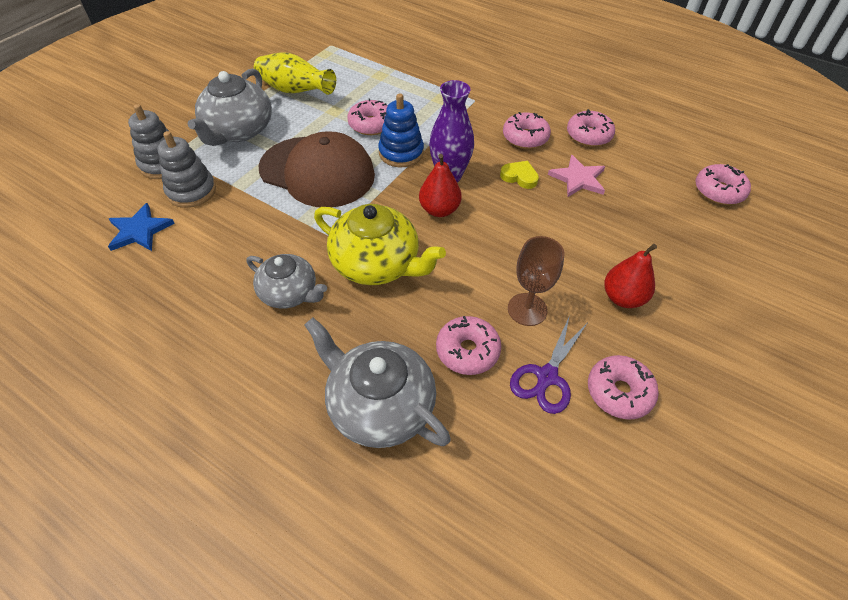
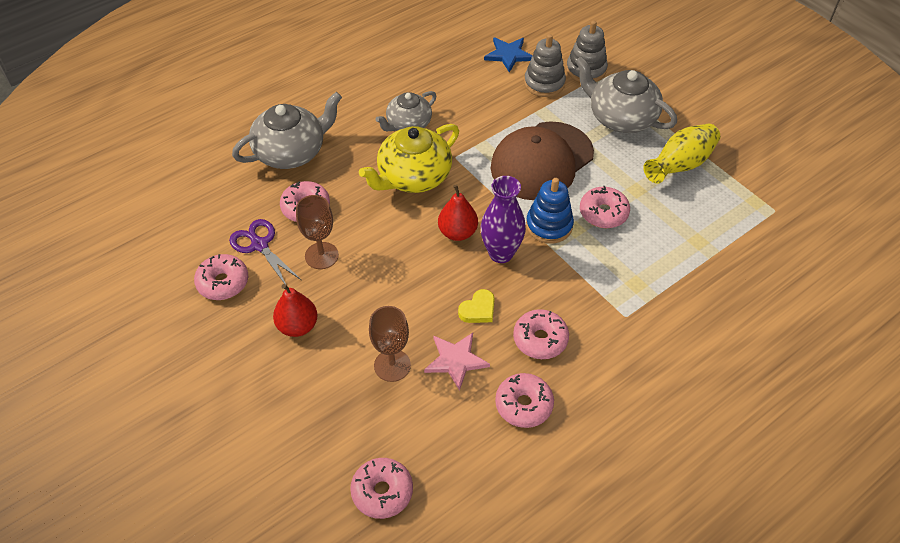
camera: 110 degrees right, 0 degrees up
(612, 216) = (392, 365): none -> brown goblet

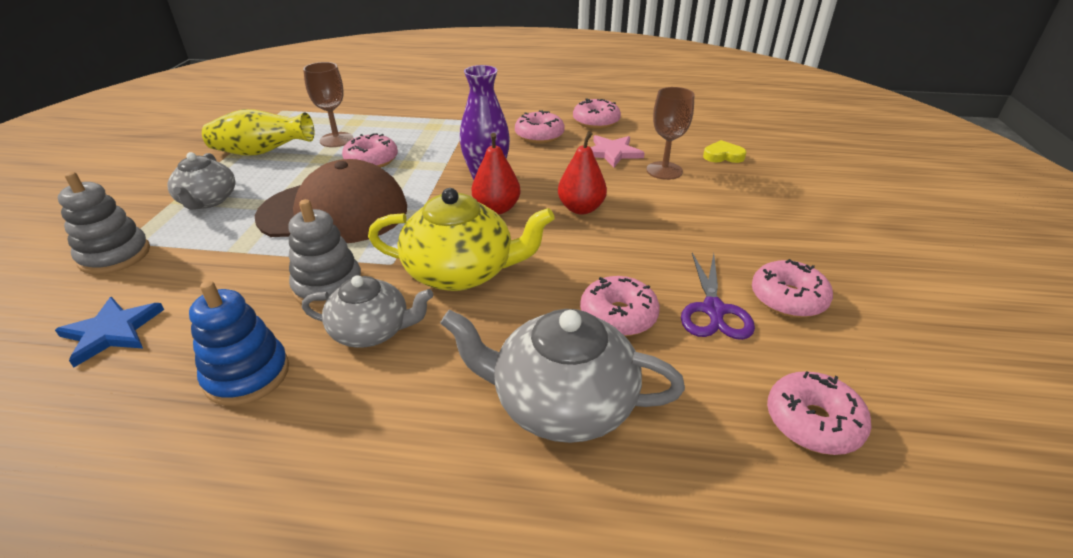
camera: 135 degrees left, 15 degrees down
(297, 326) = (726, 226): red pear -> red pear (581, 208)
(321, 255) = (648, 262): brown goblet -> brown goblet (336, 140)
(382, 492) = (734, 133): pink donut -> pink donut (813, 422)
(478, 310) = (557, 164): yellow heart -> yellow heart (723, 156)
(544, 83) = (172, 271): grey stacking toy -> grey stacking toy (328, 286)
(549, 225) = (421, 175): blue stacking toy -> blue stacking toy (247, 375)
(621, 118) = (208, 201): grey teapot -> grey teapot, size x0.65

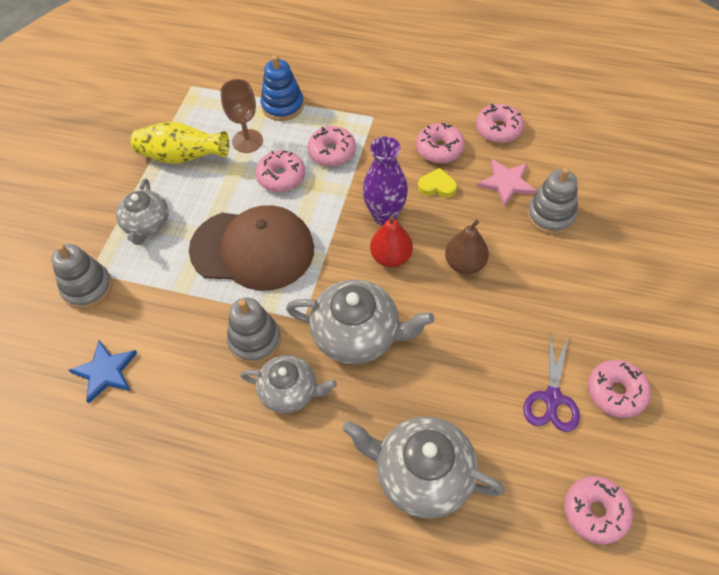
camera: 10 degrees right, 20 degrees up
(247, 375) = (206, 424): blue stacking toy -> blue stacking toy (283, 106)
(461, 272) = (357, 334): yellow teapot -> grey teapot
(581, 208) = (465, 264): red pear -> brown pear
(618, 316) = (476, 396): pink donut -> pink donut (332, 152)
(664, 170) = (551, 215): brown goblet -> grey stacking toy
(723, 156) = (613, 197): yellow heart -> yellow heart (437, 186)

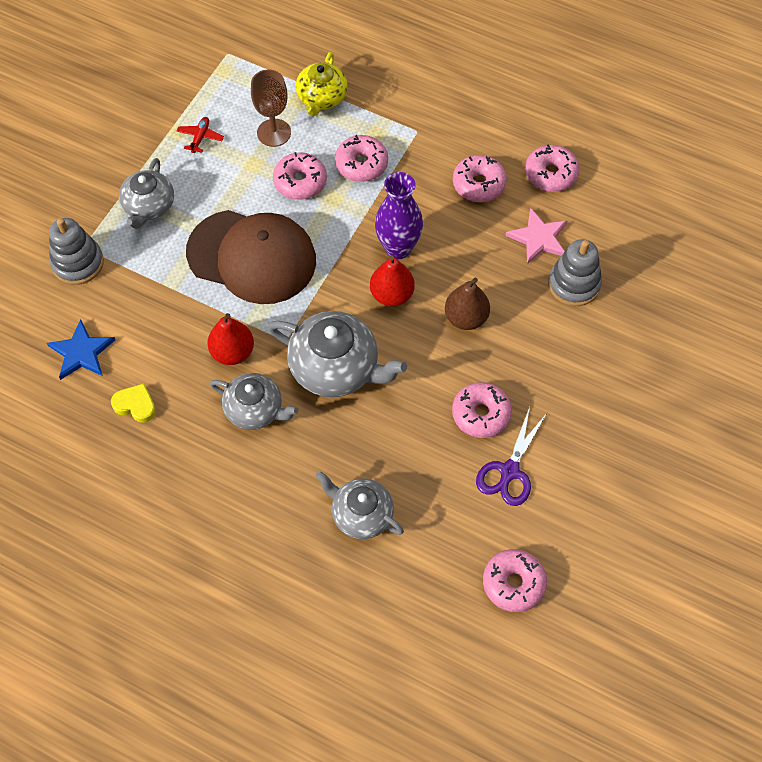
camera: 10 degrees right, 5 degrees up
(182, 157) = (200, 137): yellow vase -> red plane
(255, 340) = (232, 352): grey stacking toy -> red pear
(283, 106) = (322, 98): blue stacking toy -> yellow teapot
(422, 474) = (361, 514): grey teapot -> grey teapot, size x0.65
(437, 186) = (463, 226): yellow heart -> yellow heart (135, 405)
(616, 392) = (574, 479): pink donut -> pink donut (481, 414)

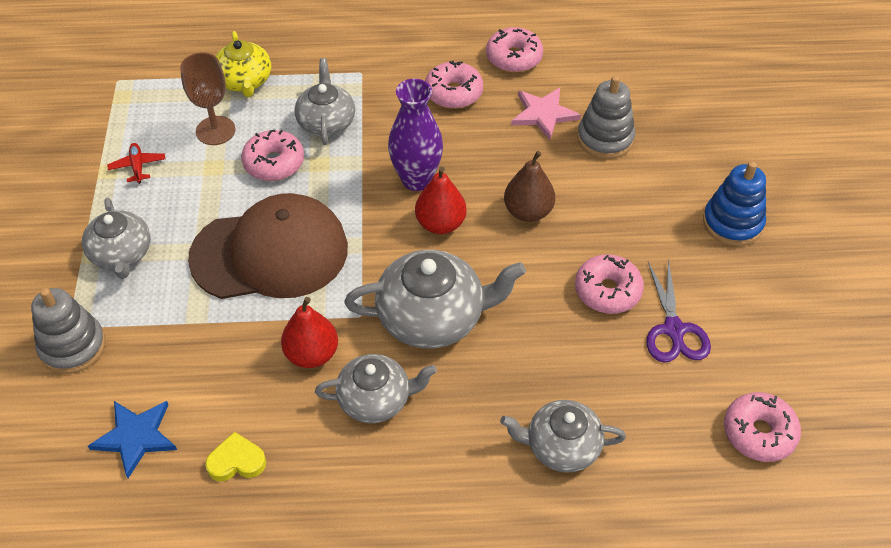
camera: 30 degrees left, 10 degrees down
(361, 164) = (326, 122): pink donut -> grey teapot
(624, 409) = (732, 223): none -> blue stacking toy

